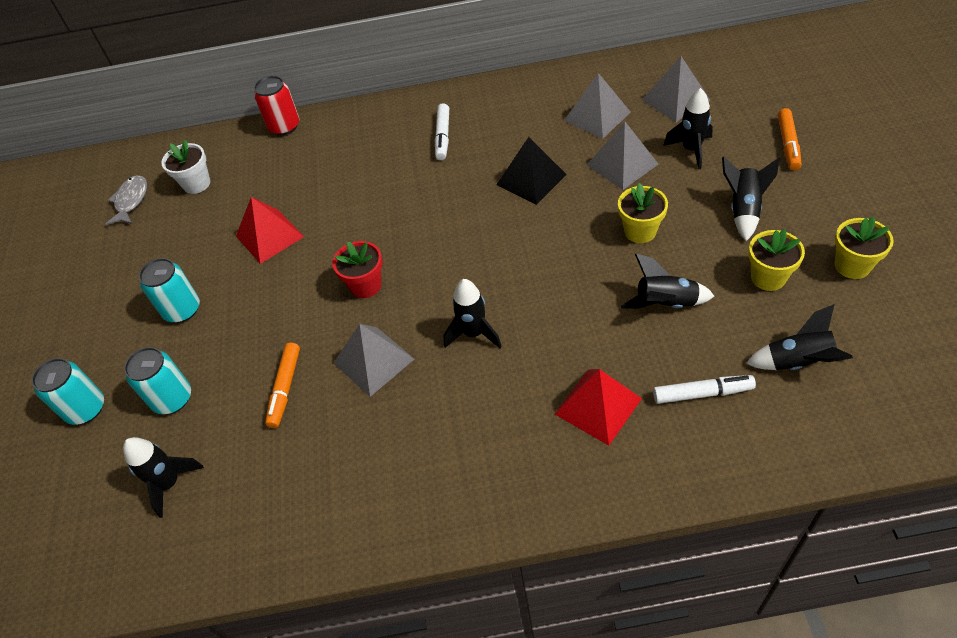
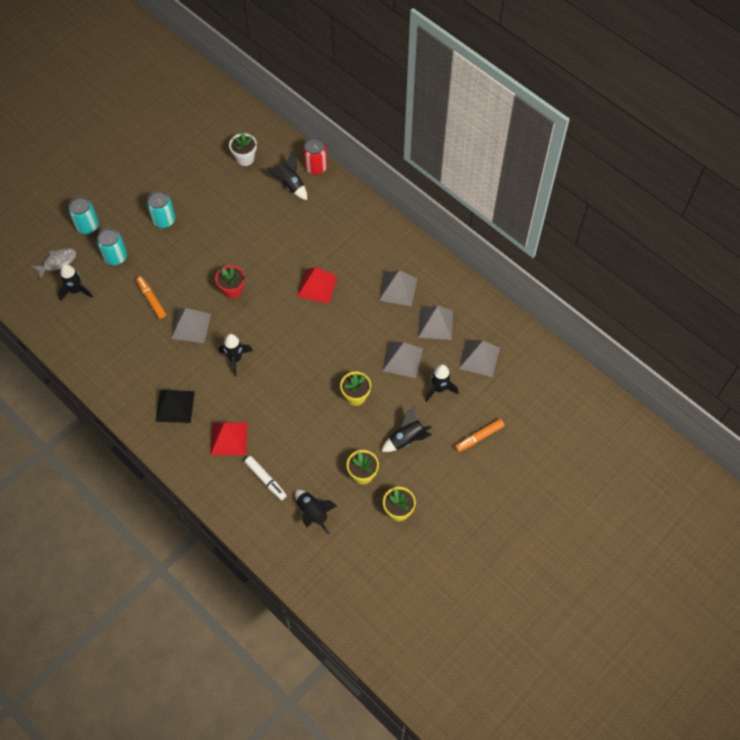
camera: 45 degrees right, 10 degrees up
(131, 201) = (213, 137): grey fish -> grey fish (57, 262)
(269, 236) = (234, 222): red pyramid -> red pyramid (317, 286)
(285, 388) = (151, 299): orange marker -> orange marker turned 90 degrees clockwise
(443, 136) = (363, 254): white marker -> none
(520, 127) = (398, 289): none -> grey pyramid
(531, 179) = (359, 320): black pyramid -> black pyramid (175, 406)
(665, 304) = (312, 435): black rocket -> black rocket (290, 185)

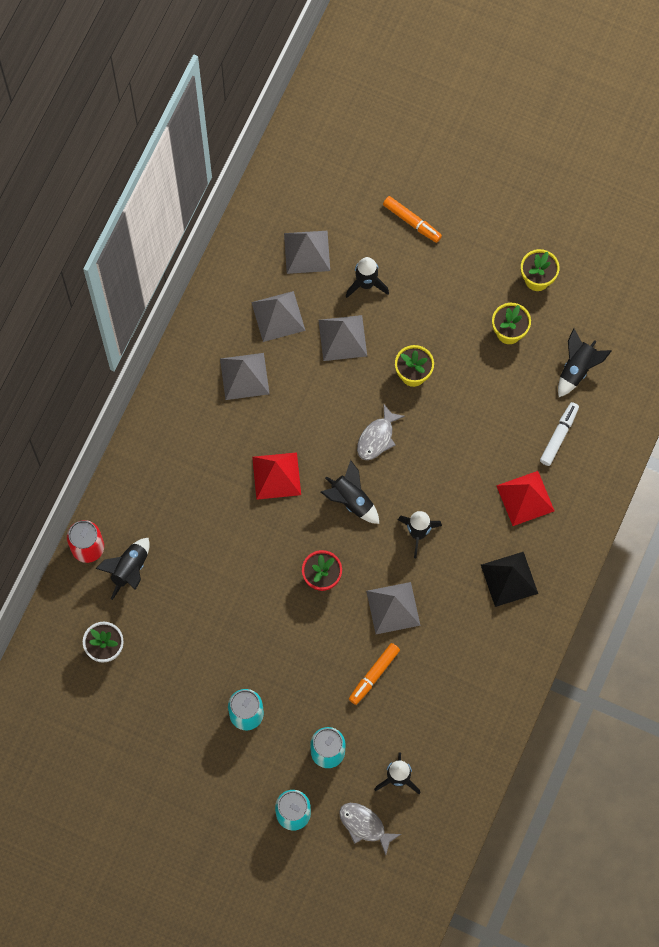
camera: 110 degrees left, 10 degrees up
(317, 357) = (377, 437): none -> grey fish
(407, 439) = (446, 299): black rocket -> black rocket (351, 500)

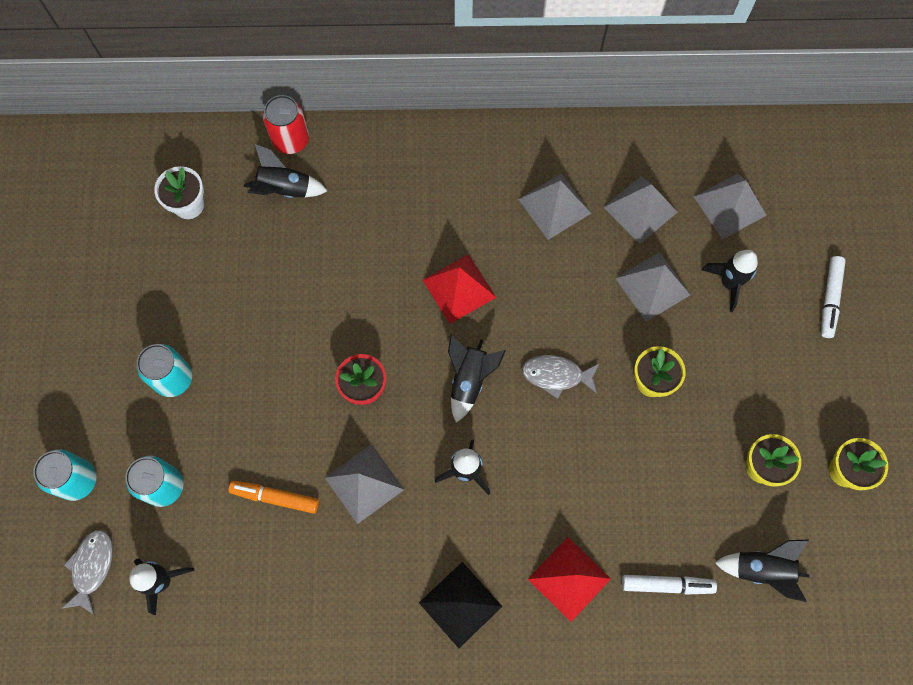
camera: 65 degrees right, 0 degrees up
(412, 222) = (829, 299): orange marker -> white marker

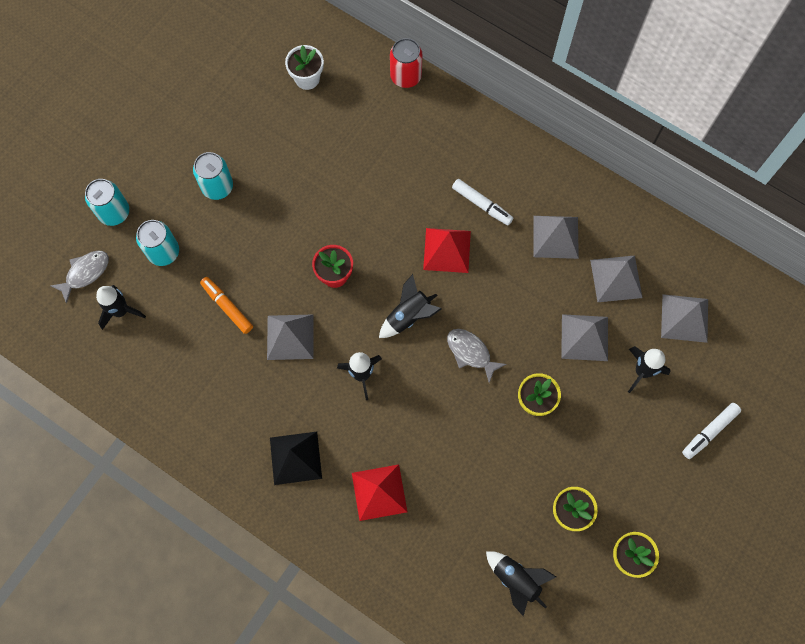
camera: 35 degrees right, 0 degrees up
(284, 189) = (377, 108): black rocket -> none
(667, 585) = (442, 543): white marker -> white marker (482, 204)

